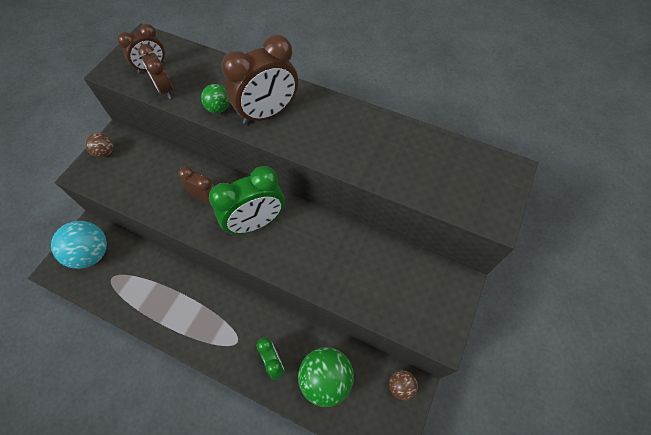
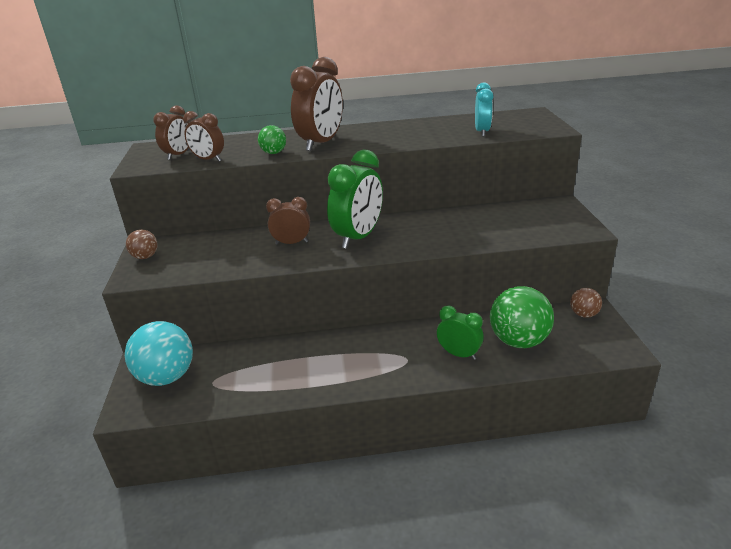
camera: 30 degrees left, 30 degrees down
(421, 180) = (482, 132): none -> turquoise clock

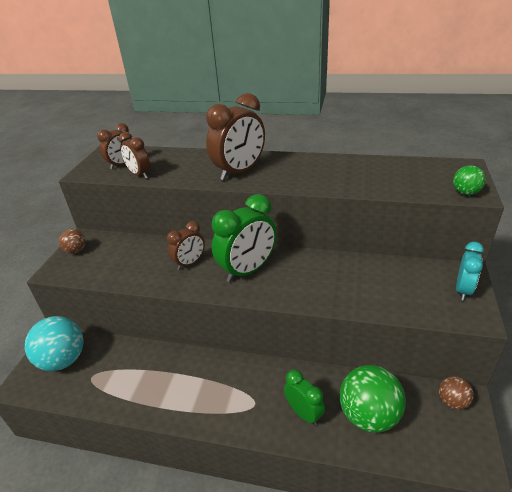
camera: 20 degrees right, 5 degrees up
(274, 153) = (194, 176): green ball -> green ball (465, 193)
(291, 243) = (190, 263): brown clock -> brown clock turned 120 degrees clockwise
(482, 132) = (396, 184): turquoise clock -> turquoise clock (463, 290)

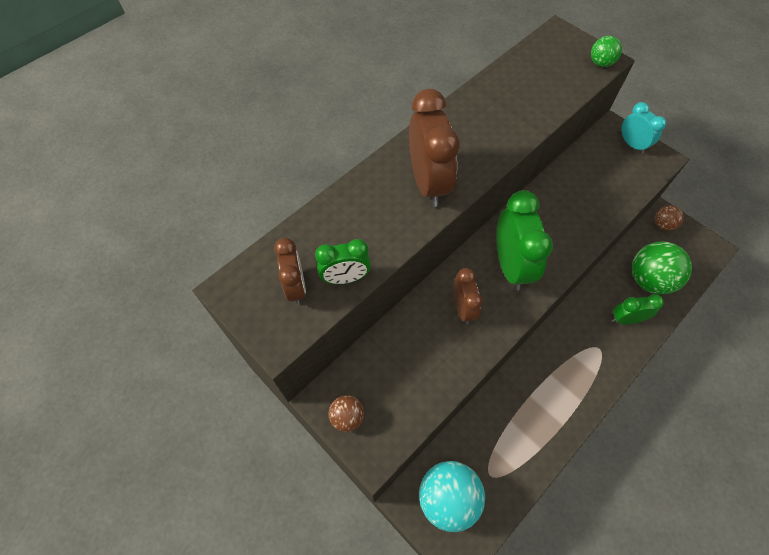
camera: 60 degrees left, 25 degrees up
(139, 174) = (345, 278): brown clock -> green clock

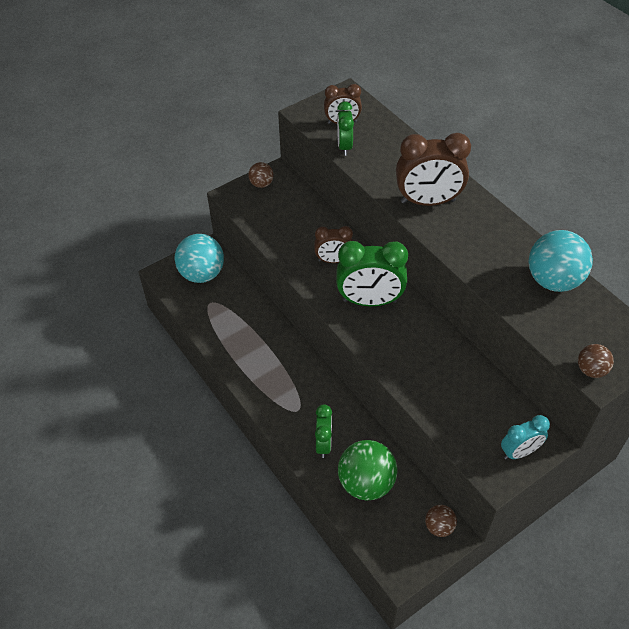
camera: 100 degrees right, 10 degrees down
(510, 84) = (553, 280): none -> turquoise ball
(600, 63) = (591, 370): green ball -> brown ball

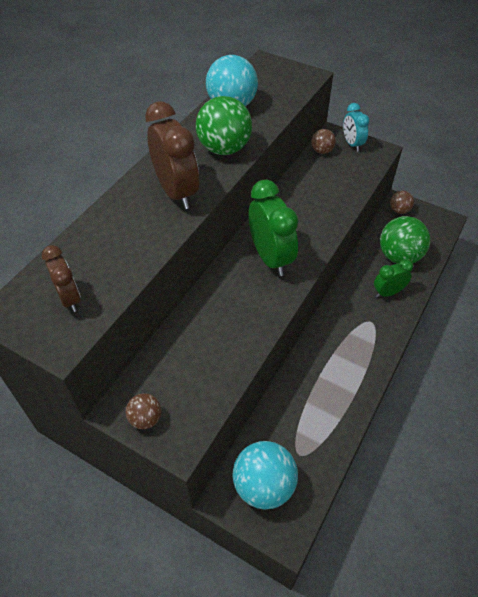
camera: 115 degrees left, 0 degrees up
(333, 260) = (235, 301): brown clock -> none
(344, 146) = (116, 281): green clock -> none
(477, 251) = (224, 149): none -> green ball
(519, 452) = (352, 144): turquoise clock -> turquoise clock turned 150 degrees counterclockwise
(591, 370) = (305, 78): brown ball -> brown ball (322, 151)

